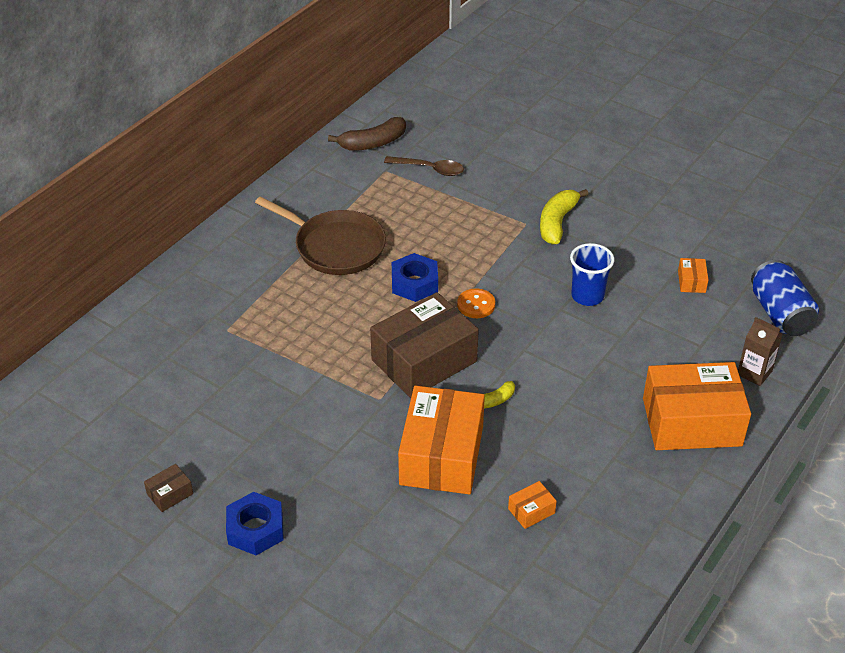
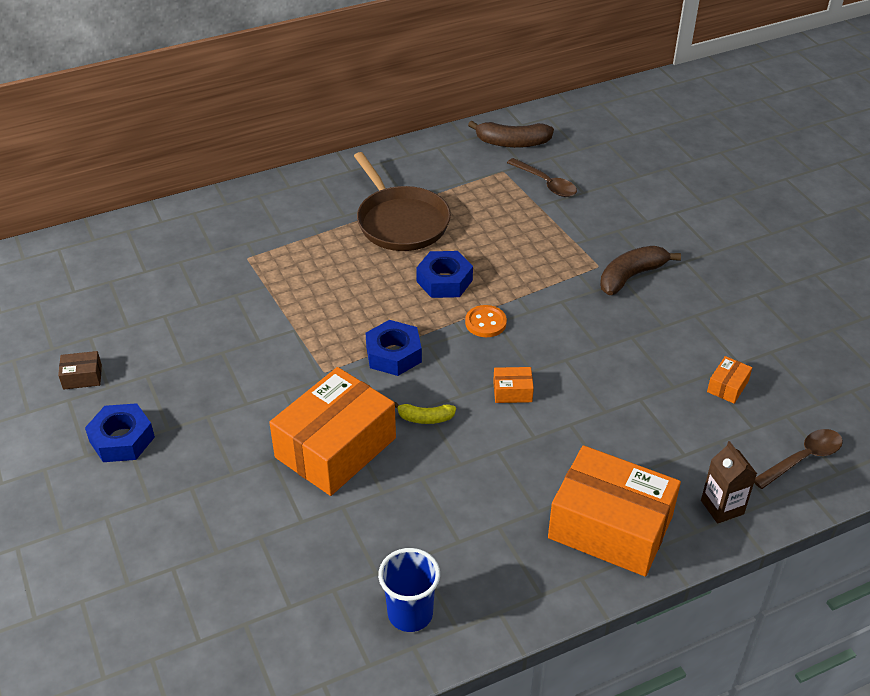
camera: 30 degrees right, 0 degrees up
(424, 361) = (393, 354): brown box -> blue nut
(531, 511) = (374, 539): orange box -> orange box (512, 392)
(557, 223) = (631, 276): yellow banana -> brown banana
(587, 296) = (603, 358): blue cup -> blue cup (410, 614)
(780, 314) = (802, 459): blue can -> brown spoon

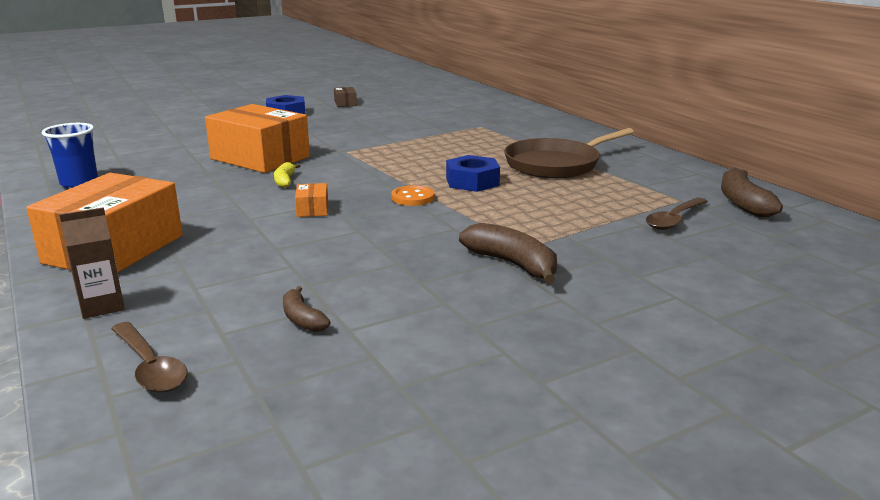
camera: 85 degrees right, 20 degrees down
(393, 354) = (366, 169): blue nut -> none
(727, 386) = (302, 319): orange box -> brown banana

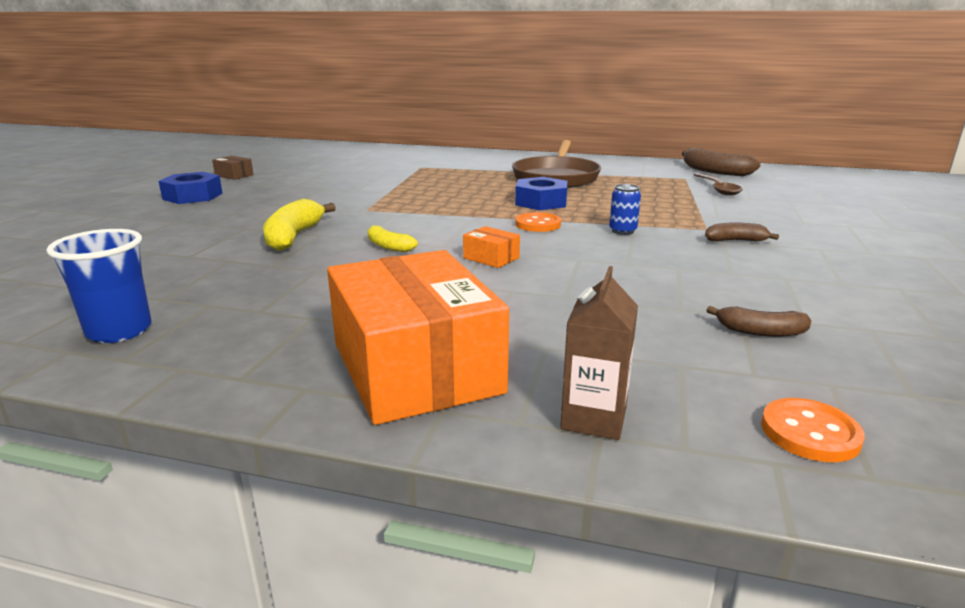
camera: 45 degrees left, 0 degrees up
(150, 367) = (810, 433): brown spoon -> orange button
(260, 158) = (294, 237): orange box -> yellow banana
(453, 224) = (622, 231): none -> blue can
(512, 264) = (735, 241): brown banana -> brown banana, size x0.58

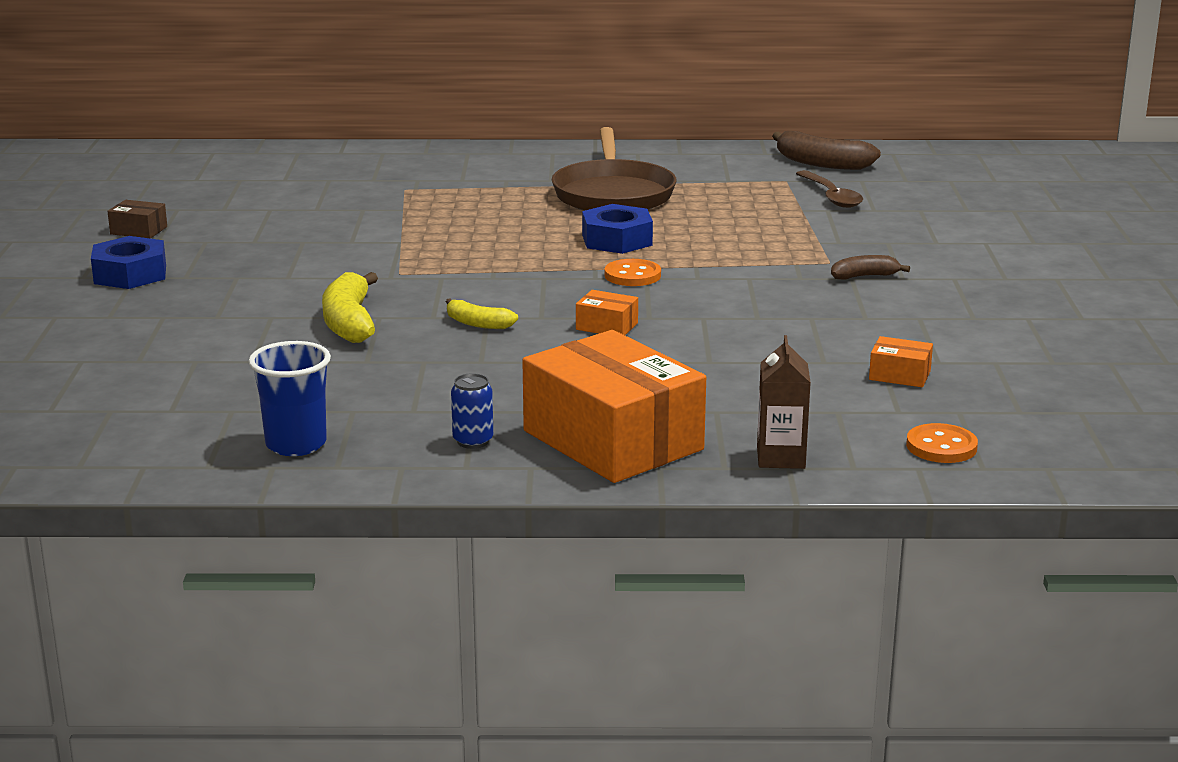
camera: 15 degrees left, 0 degrees up
(622, 231) = (736, 275): blue can -> blue can (473, 441)
(760, 332) = (899, 375): brown banana -> orange box

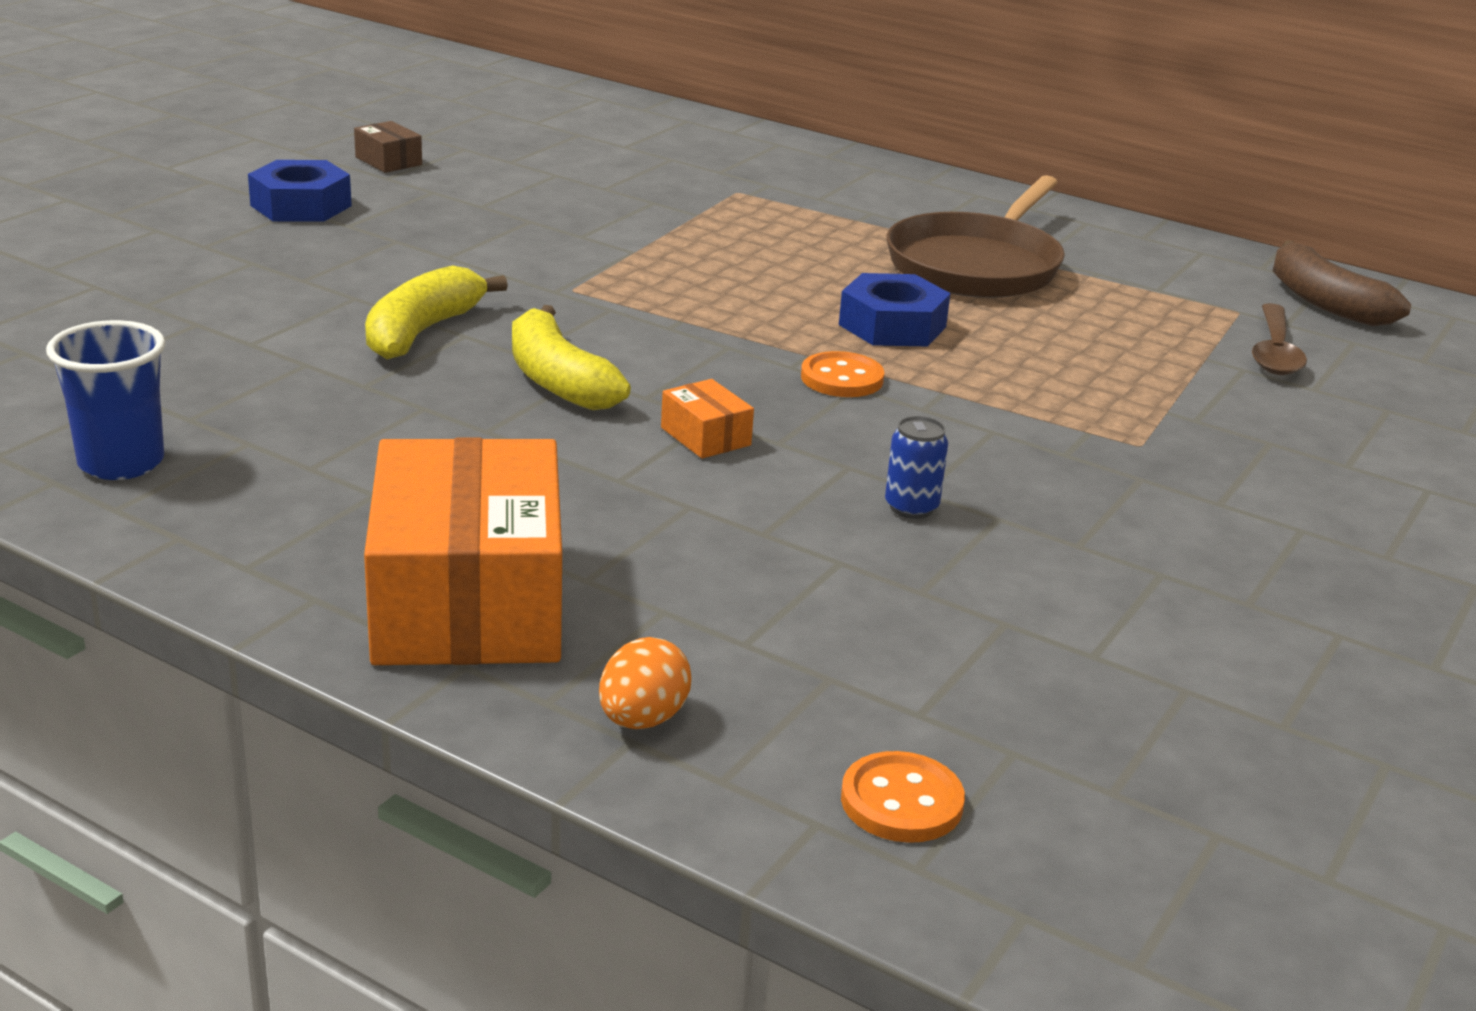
camera: 30 degrees right, 5 degrees up
(473, 441) = (307, 535): blue can -> blue can (911, 507)
(478, 324) = (559, 380): yellow banana -> yellow banana, size x1.73
(781, 457) = (642, 719): brown carton -> orange egg
(864, 276) = (1163, 482): brown banana -> none
(899, 375) = (1003, 655): orange box -> none

